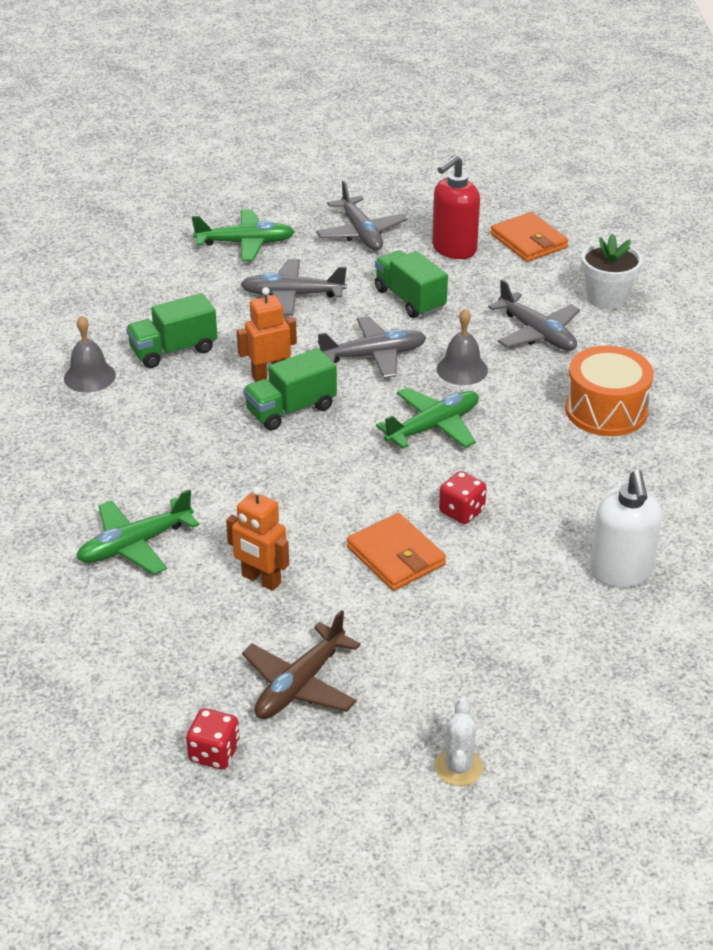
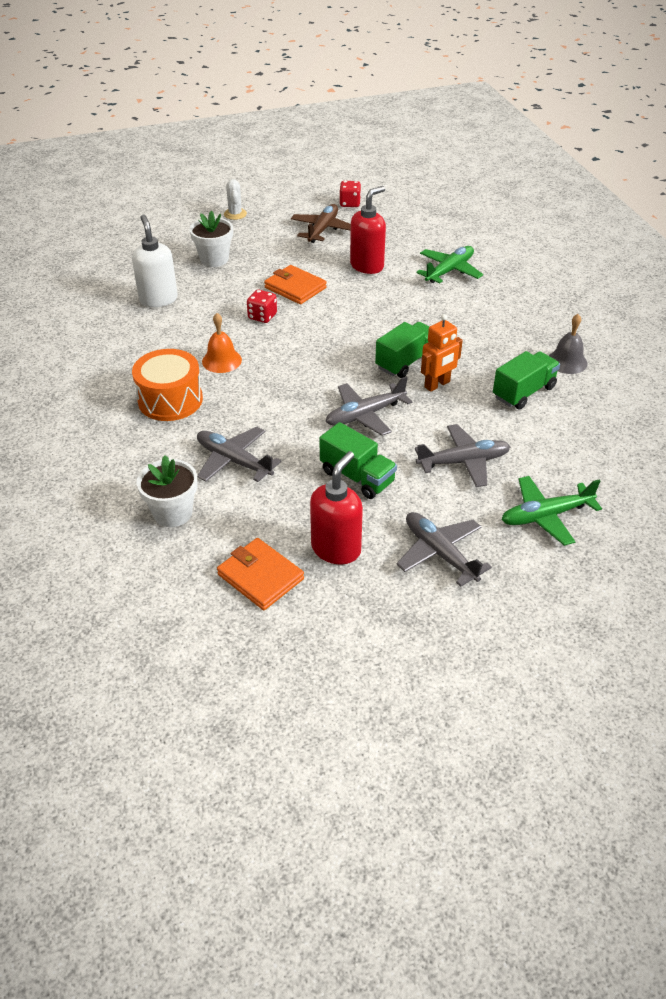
camera: 165 degrees right, 5 degrees up
(261, 580) = (367, 266): orange robot -> red soap dispenser
(433, 427) = (298, 366): green plane -> none
(462, 369) = (290, 415): grey bell -> none
(519, 645) = (214, 259): none -> white flower pot
(533, 452) = (221, 360): none -> orange bell

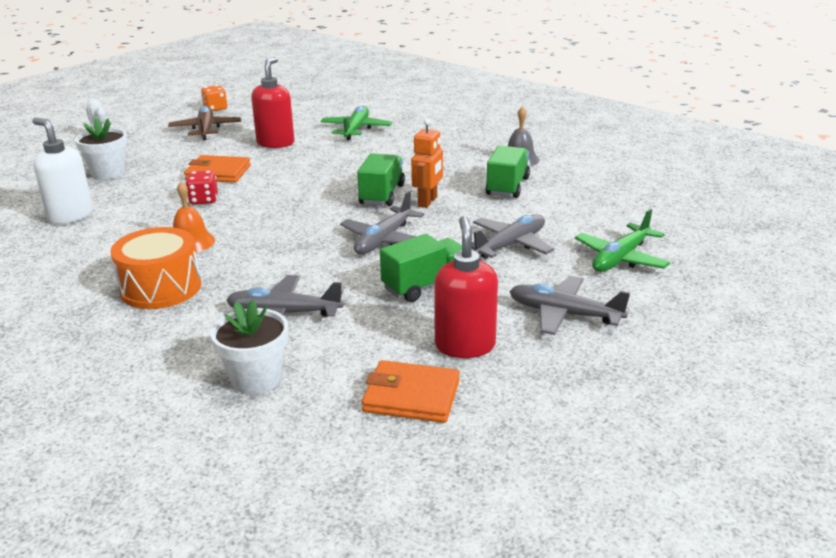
camera: 30 degrees left, 15 degrees down
(350, 203) = (215, 108): red dice -> orange dice
(357, 477) = (425, 285): green truck -> green truck turned 45 degrees counterclockwise

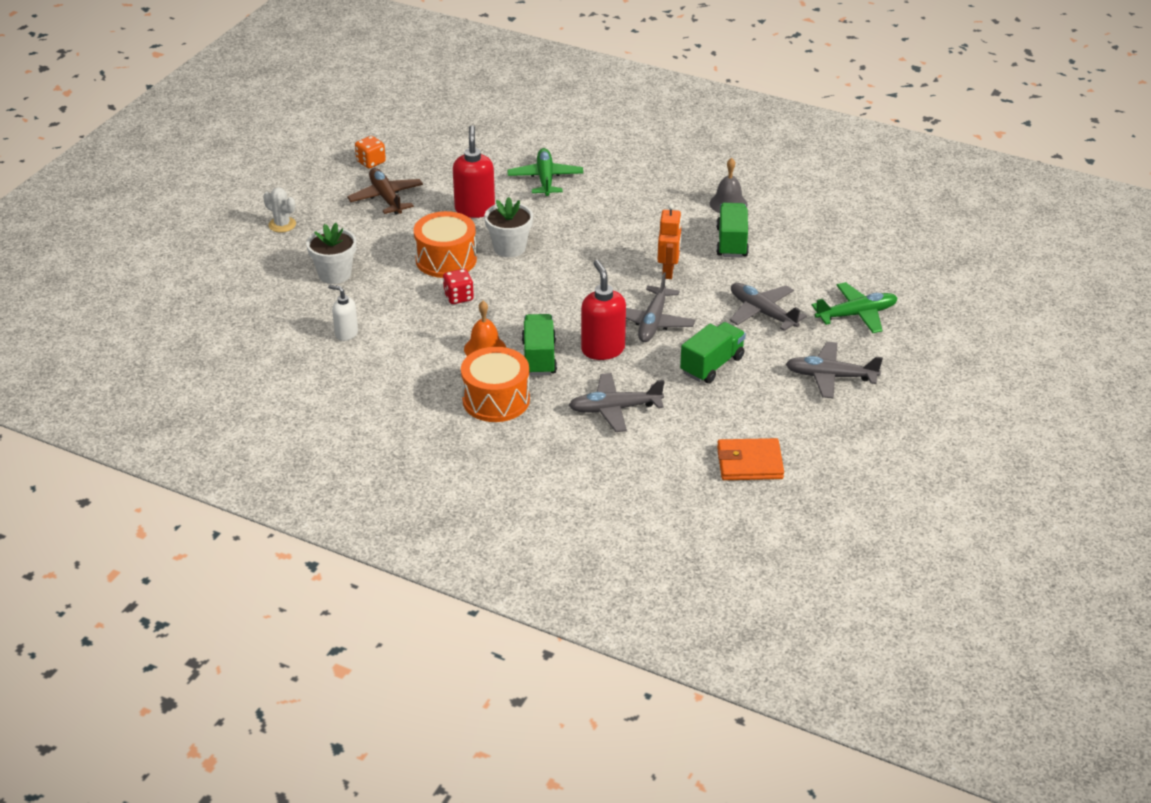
camera: 15 degrees left, 10 degrees up
(70, 216) = (346, 333): white soap dispenser -> white soap dispenser, size x0.60
(218, 173) = (446, 259): orange wallet -> orange drum
(256, 378) = (630, 467): white flower pot -> white flower pot (509, 248)
(382, 195) = (622, 268): green truck -> green truck (539, 357)
(465, 345) = (768, 416): red soap dispenser -> red soap dispenser (602, 349)
(510, 245) = (762, 312): grey plane -> grey plane turned 75 degrees counterclockwise
(620, 258) = (856, 314): green plane -> green plane turned 135 degrees counterclockwise

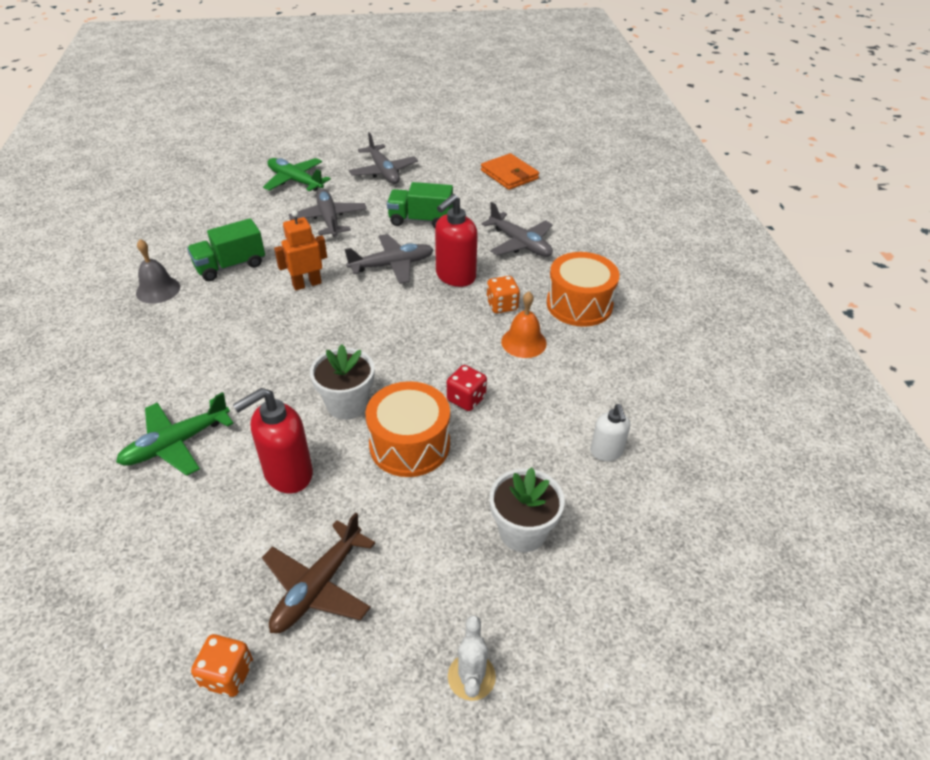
camera: 125 degrees left, 5 degrees up
(539, 357) = (502, 305): green truck -> orange dice
(762, 312) = (329, 219): grey plane -> grey plane turned 150 degrees clockwise

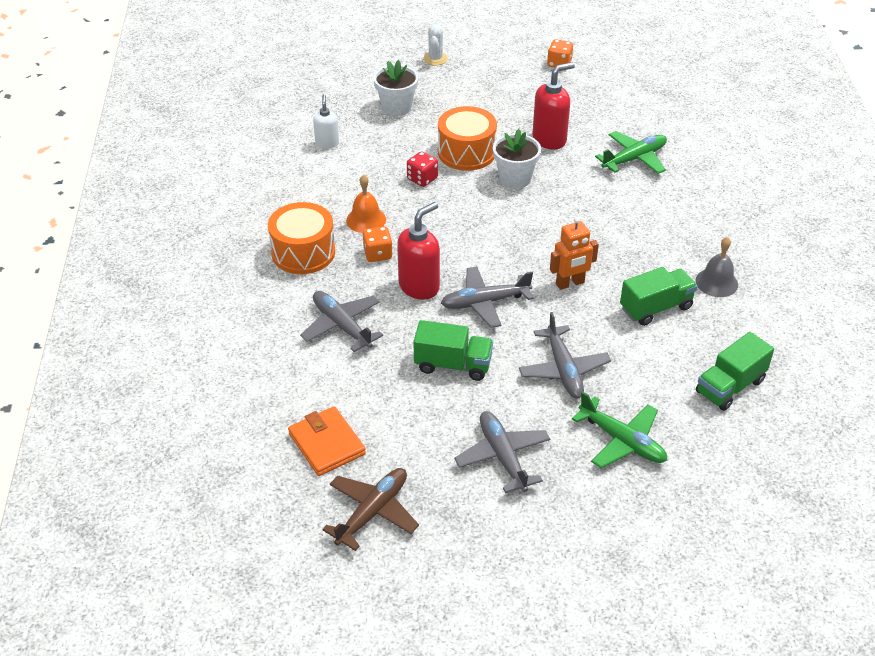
camera: 175 degrees left, 0 degrees up
(195, 212) = (730, 386): none -> green truck
(318, 587) = (519, 90): brown plane -> brown plane (372, 512)

